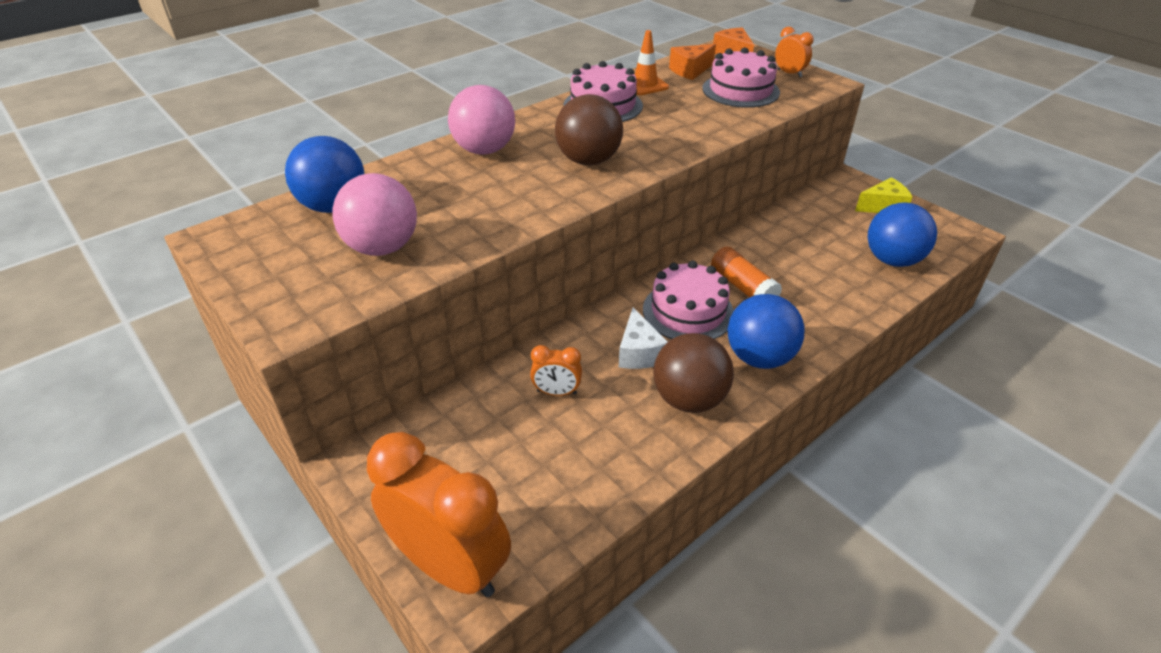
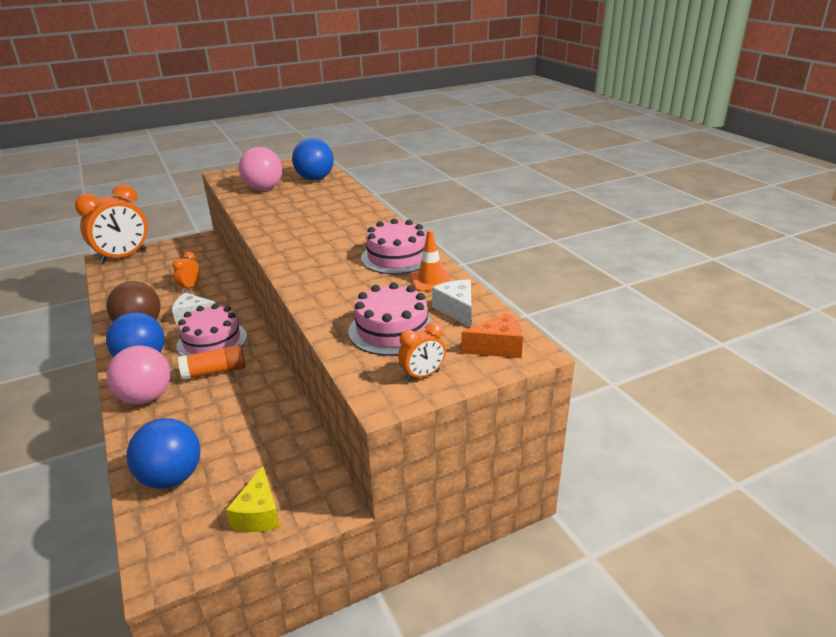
camera: 105 degrees right, 10 degrees down
(484, 150) = (350, 213): pink ball -> pink ball (146, 397)
(588, 161) = (308, 243): brown ball -> none
(690, 70) = (457, 310): orange cheese -> white cheese

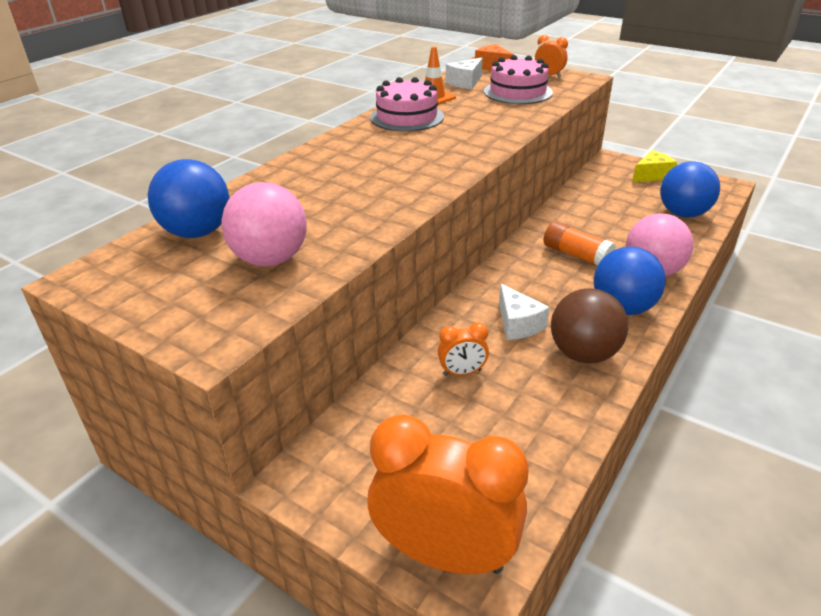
camera: 120 degrees left, 5 degrees up
(212, 341) = (541, 282): pink cake -> none

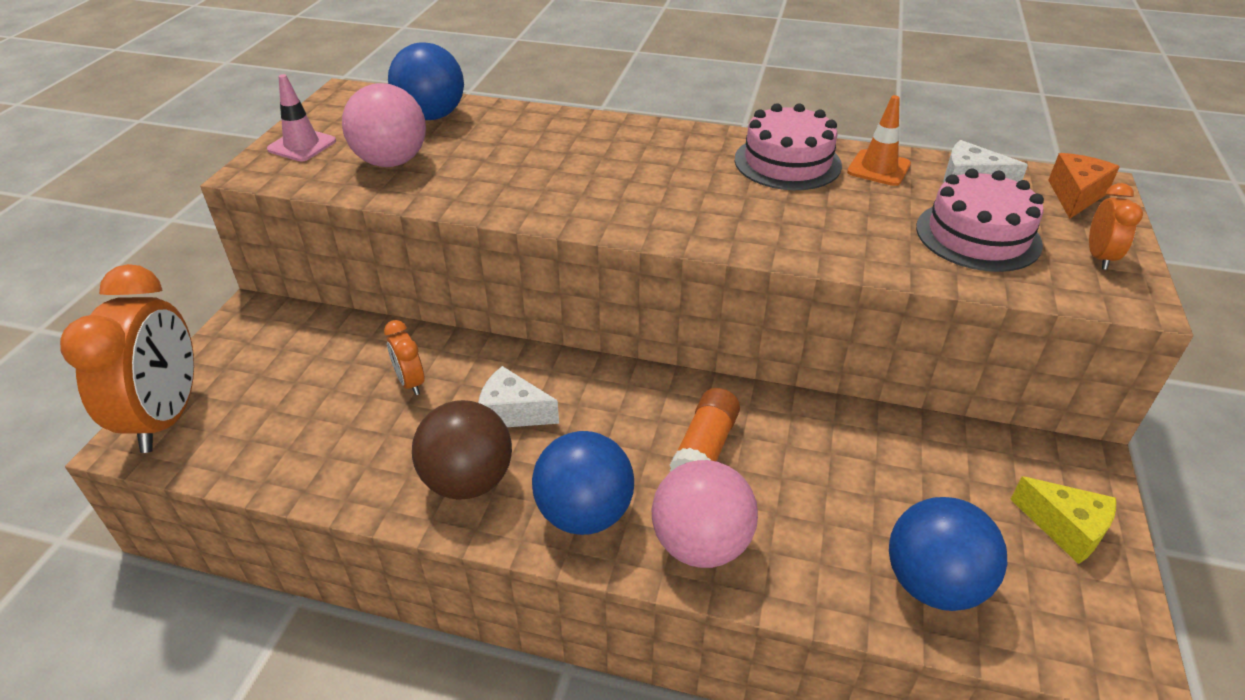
camera: 70 degrees right, 5 degrees up
(181, 311) = (302, 145): none -> pink traffic cone
(518, 324) = (512, 412): white cheese -> white cheese turned 60 degrees clockwise

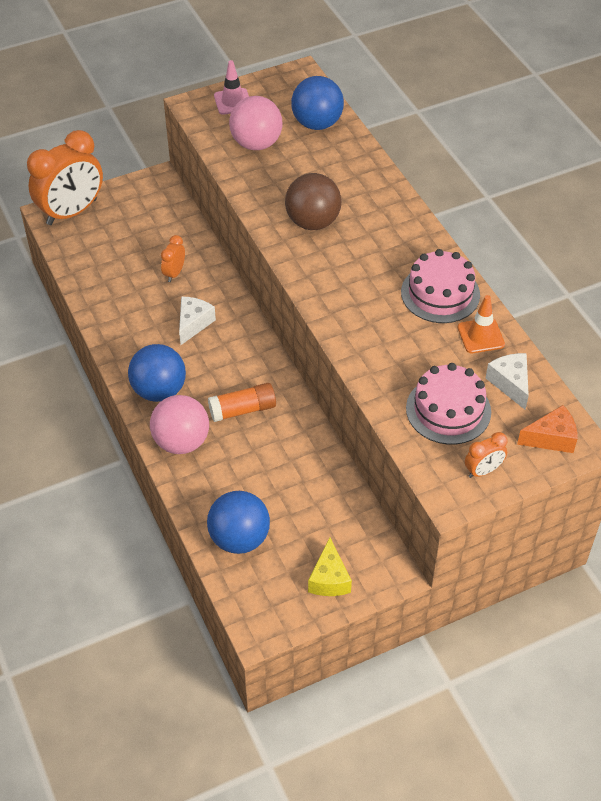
camera: 50 degrees right, 10 degrees up
(468, 481) = (138, 338): brown ball -> brown ball (313, 222)
(512, 412) = (193, 324): white cheese -> white cheese turned 45 degrees clockwise

